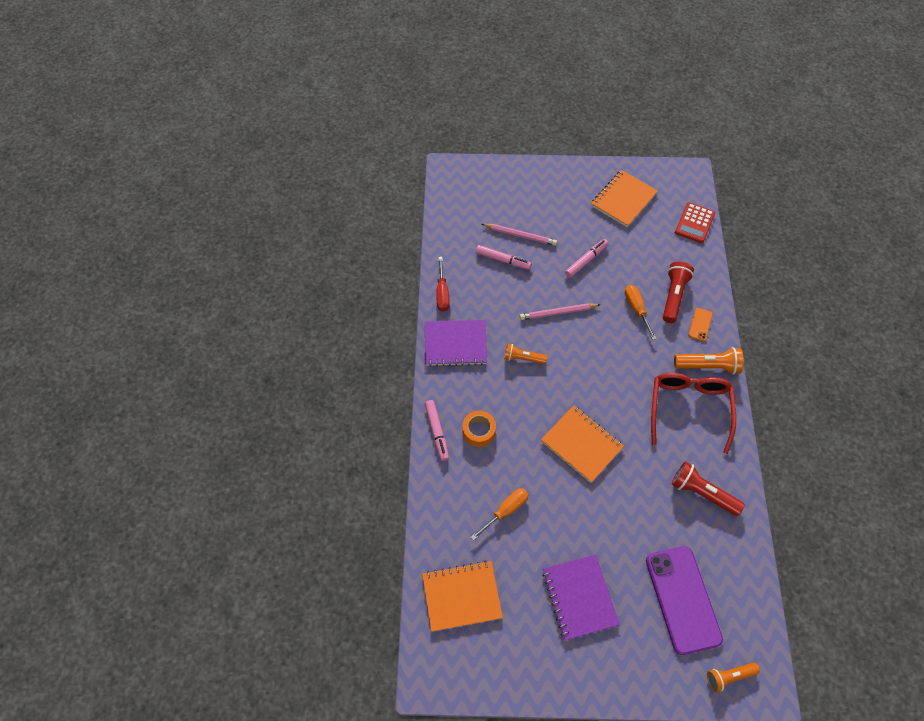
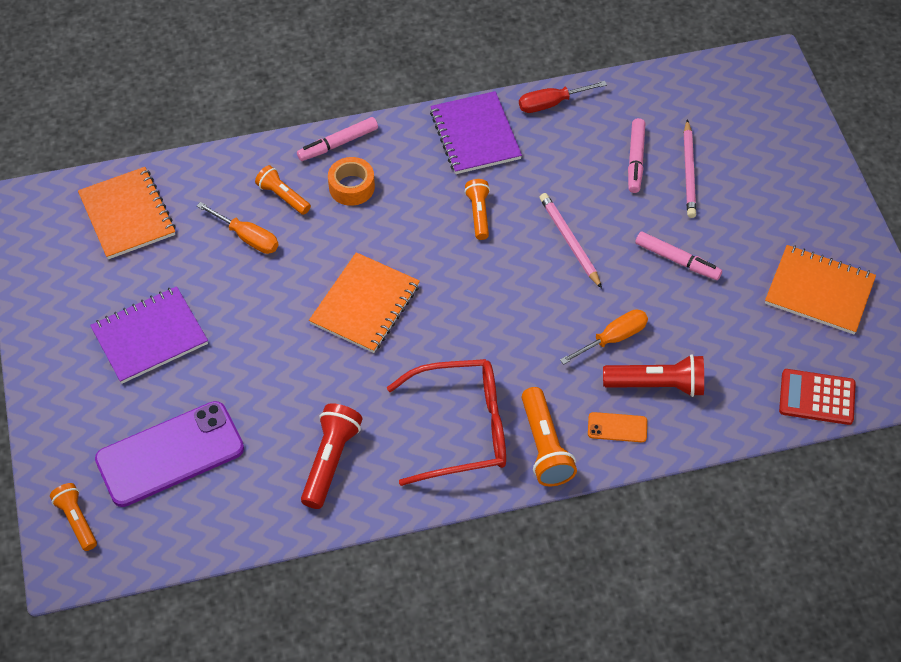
camera: 75 degrees right, 5 degrees down
(474, 479) = (283, 196): none -> orange flashlight

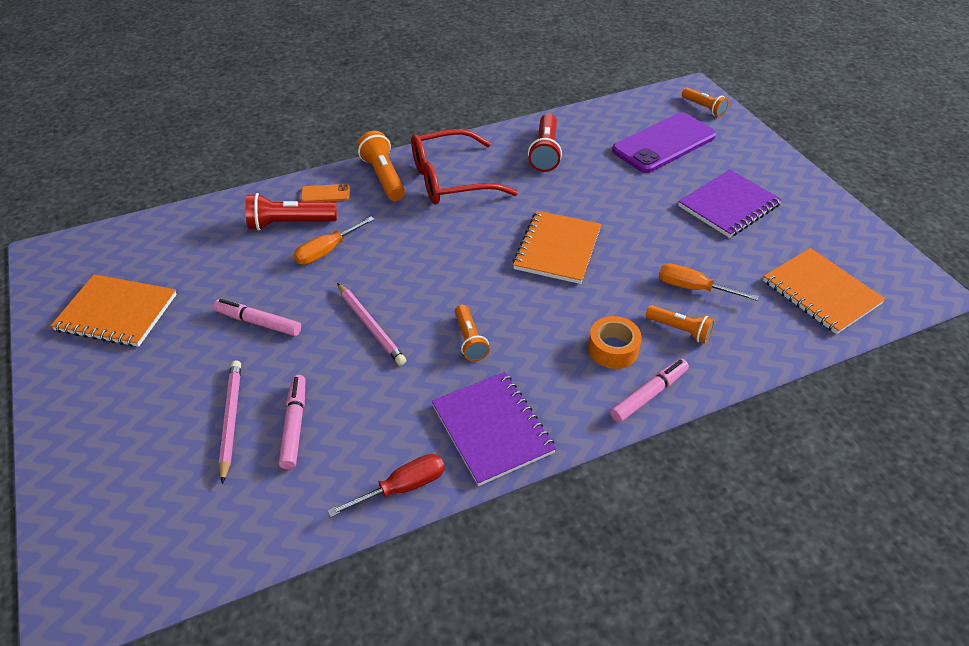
camera: 170 degrees right, 10 degrees down
(817, 397) = (150, 231): red calculator -> none

